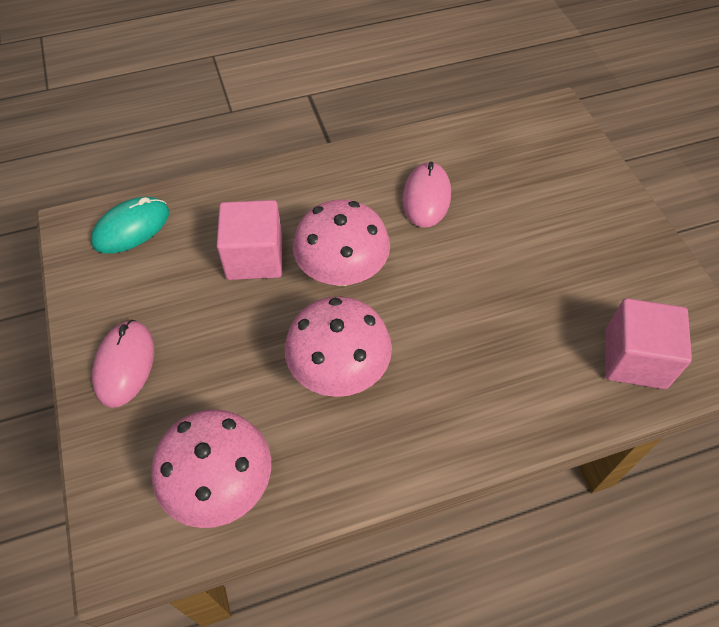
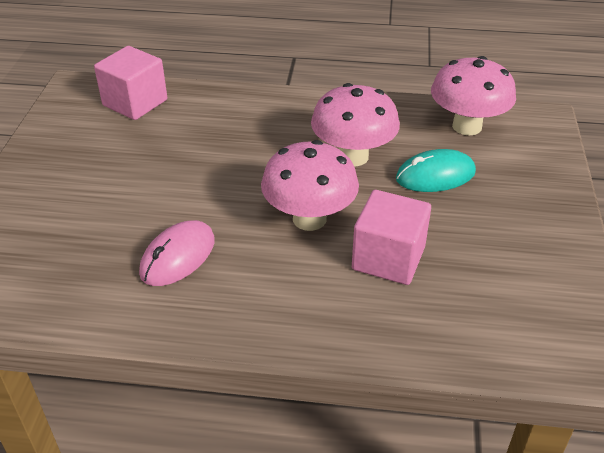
camera: 155 degrees left, 15 degrees down
(125, 364) = (534, 211): pink mouse -> none
(131, 228) = (520, 335): turquoise mouse -> turquoise mouse (435, 175)

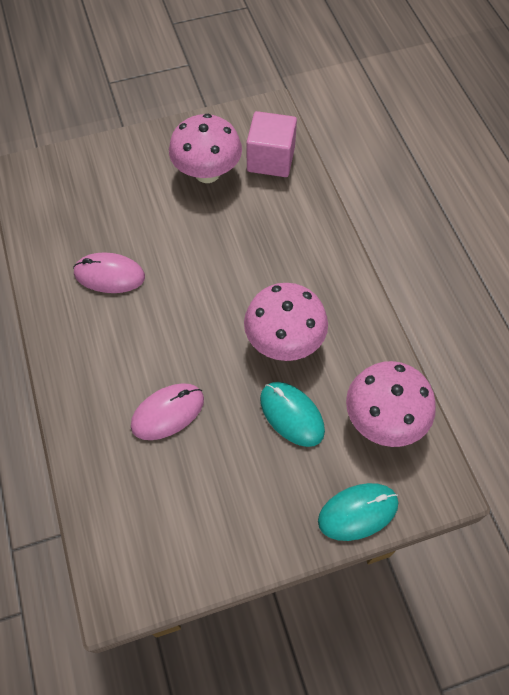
camera: 65 degrees right, 20 degrees up
(309, 219) = (188, 340): pink mushroom -> pink mushroom (207, 173)
(388, 258) = (168, 412): pink cube -> pink mouse
(551, 167) = (358, 512): none -> turquoise mouse

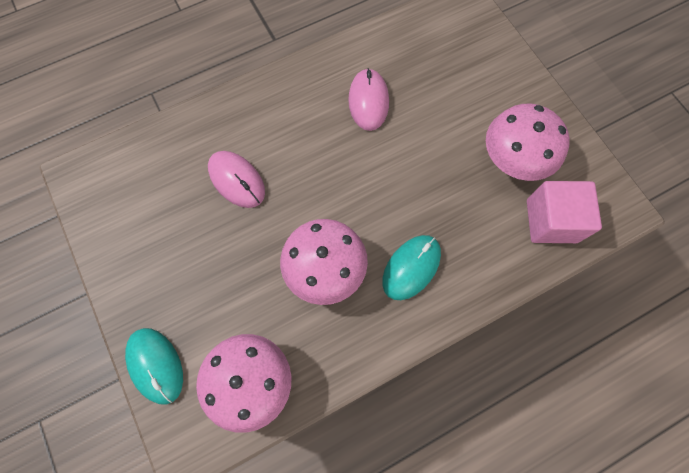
camera: 80 degrees right, 10 degrees up
(292, 415) = (247, 289): turquoise mouse -> turquoise mouse (411, 267)

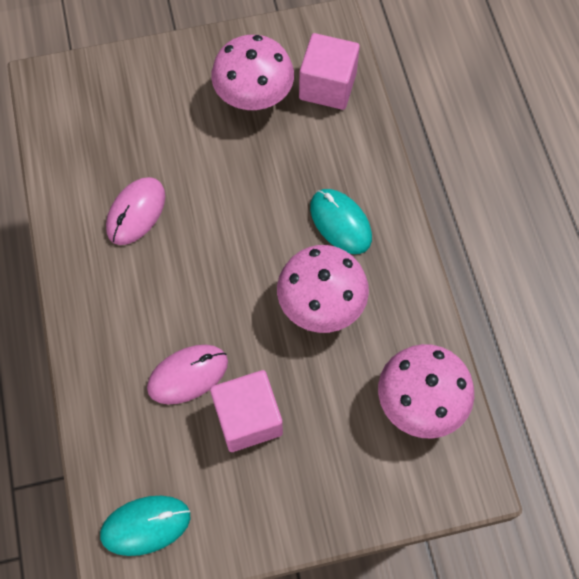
camera: 75 degrees left, 5 degrees down
(155, 365) = (380, 501): turquoise mouse -> turquoise mouse (145, 525)
(209, 236) = (248, 418): none -> pink cube
(368, 101) = (136, 212): pink mouse -> pink mouse turned 75 degrees counterclockwise

